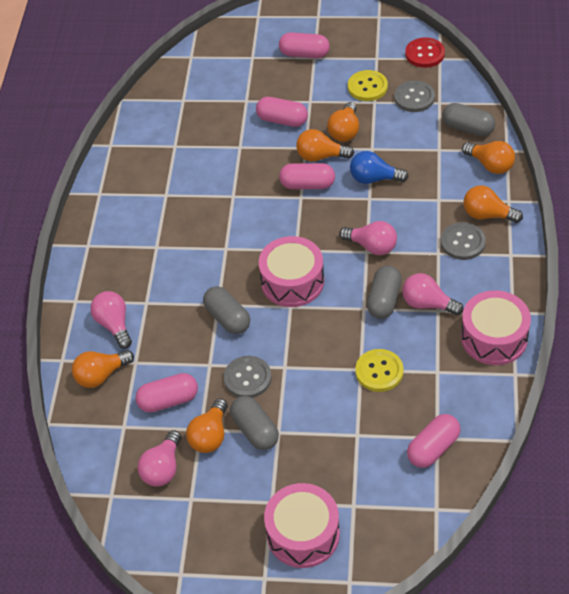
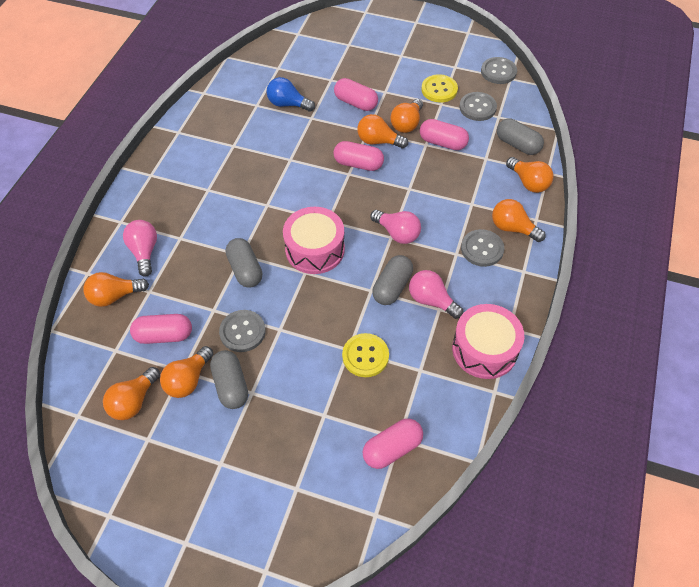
camera: 10 degrees right, 5 degrees up
(163, 468) = (134, 401): pink light bulb -> orange light bulb
(303, 534) = (238, 506): pink drum -> none
(304, 54) = (394, 51): pink capsule -> pink capsule (442, 143)
(374, 179) = (419, 171): blue light bulb -> blue light bulb (288, 104)
(425, 54) = (498, 72): red button -> grey button

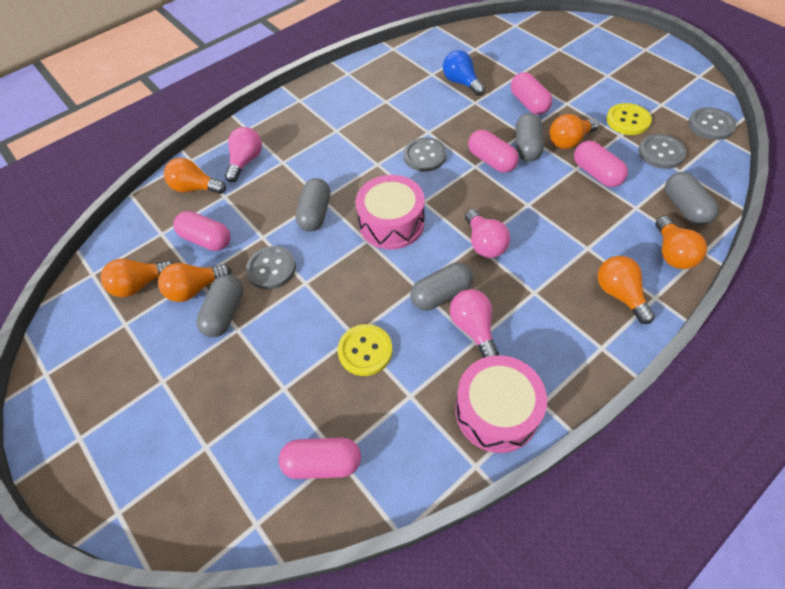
camera: 35 degrees right, 0 degrees up
(378, 141) = (527, 147): orange light bulb -> grey capsule
(482, 249) = (567, 300): grey button -> grey button (424, 156)

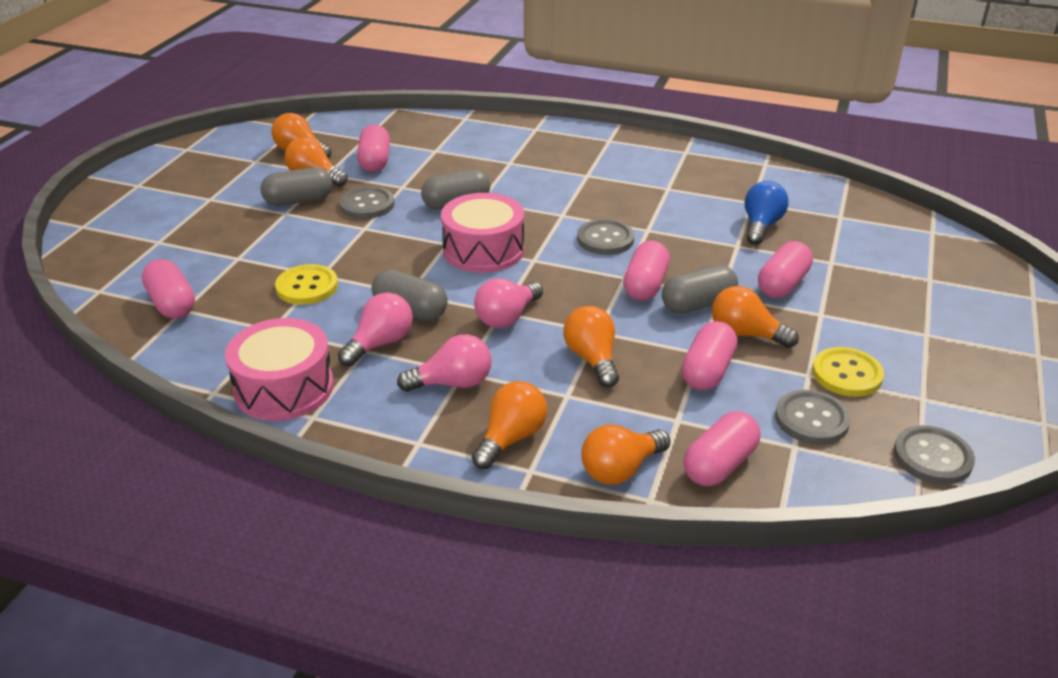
camera: 55 degrees right, 20 degrees down
(195, 188) = (432, 133): orange light bulb -> orange light bulb (592, 359)
(246, 161) = (490, 144): pink light bulb -> pink light bulb (453, 383)
(685, 208) = (719, 464): grey capsule -> pink capsule

